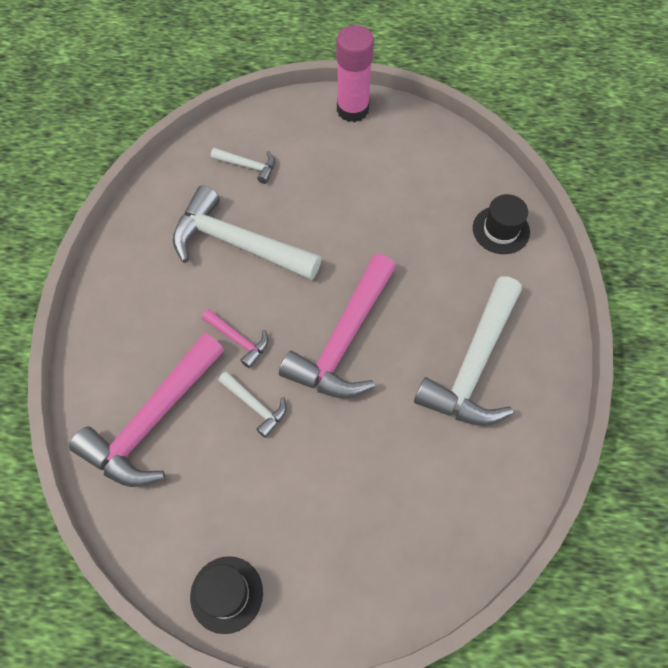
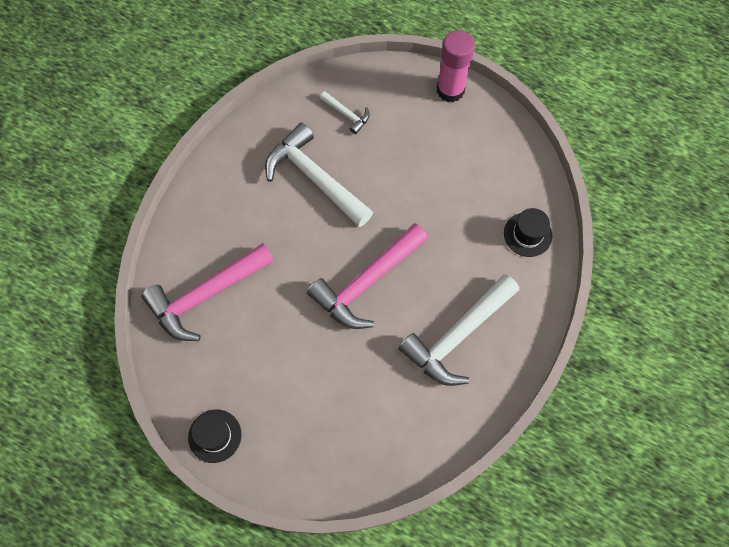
camera: 20 degrees right, 5 degrees up
(238, 340) = (288, 256): pink hammer -> none
(255, 406) = (282, 310): white hammer -> none

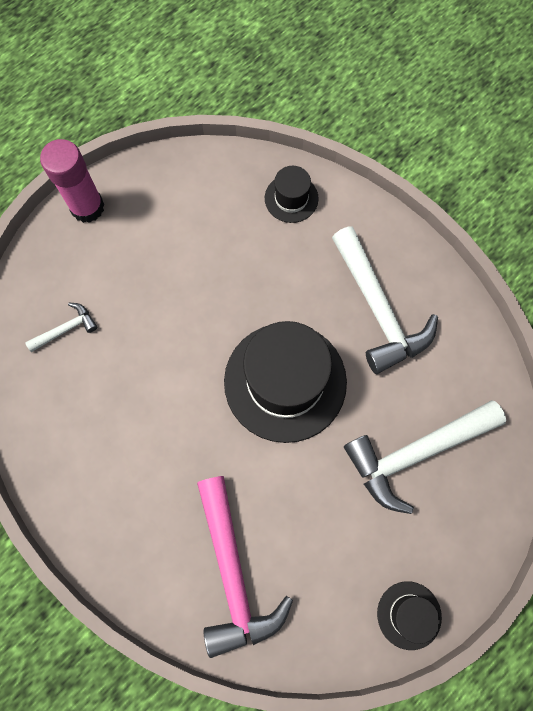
camera: 70 degrees left, 5 degrees up
(314, 177) = (132, 394): white hammer -> white hammer (415, 453)
(366, 283) = (285, 381): pink hammer -> black hat

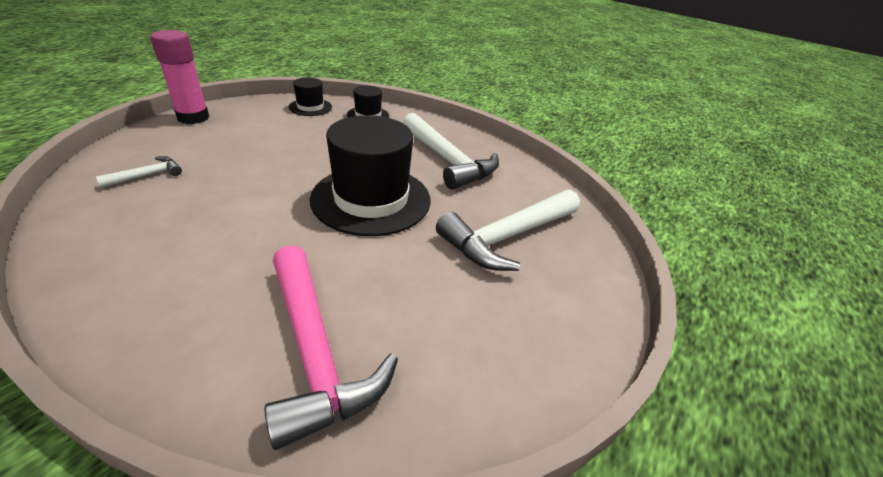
camera: 15 degrees left, 35 degrees down
(409, 615) = (549, 370): black hat -> black hat (310, 107)

